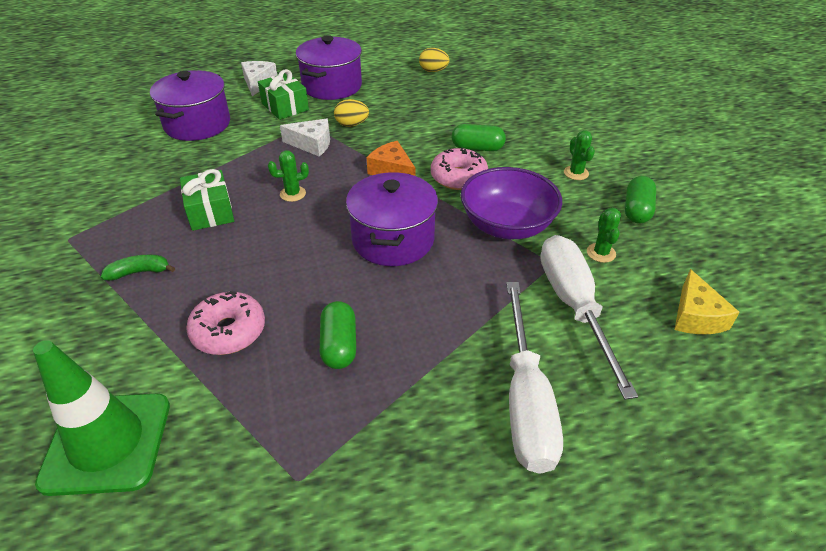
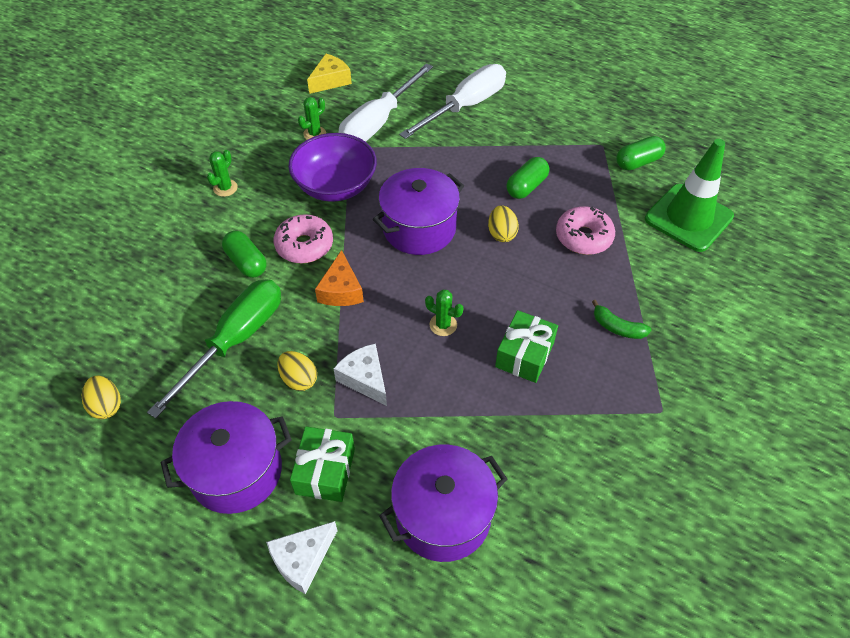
camera: 135 degrees left, 10 degrees up
(315, 281) = (501, 234): none -> yellow egg
(415, 118) = (235, 341): none -> green screwdriver
(637, 210) = (245, 139): green capsule -> green capsule (638, 162)

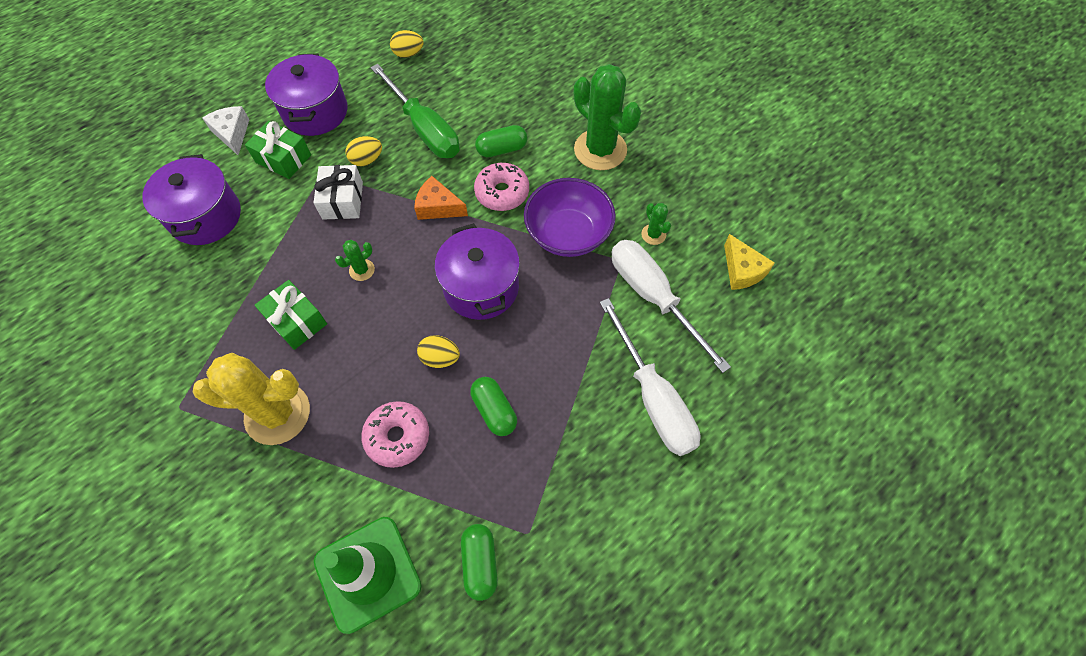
camera: 110 degrees right, 10 degrees up
(225, 188) = (600, 150): green cactus -> green cactus, size x2.29
(365, 379) = (342, 200): white cheese -> white gift
(617, 327) = (277, 414): green banana -> yellow cactus

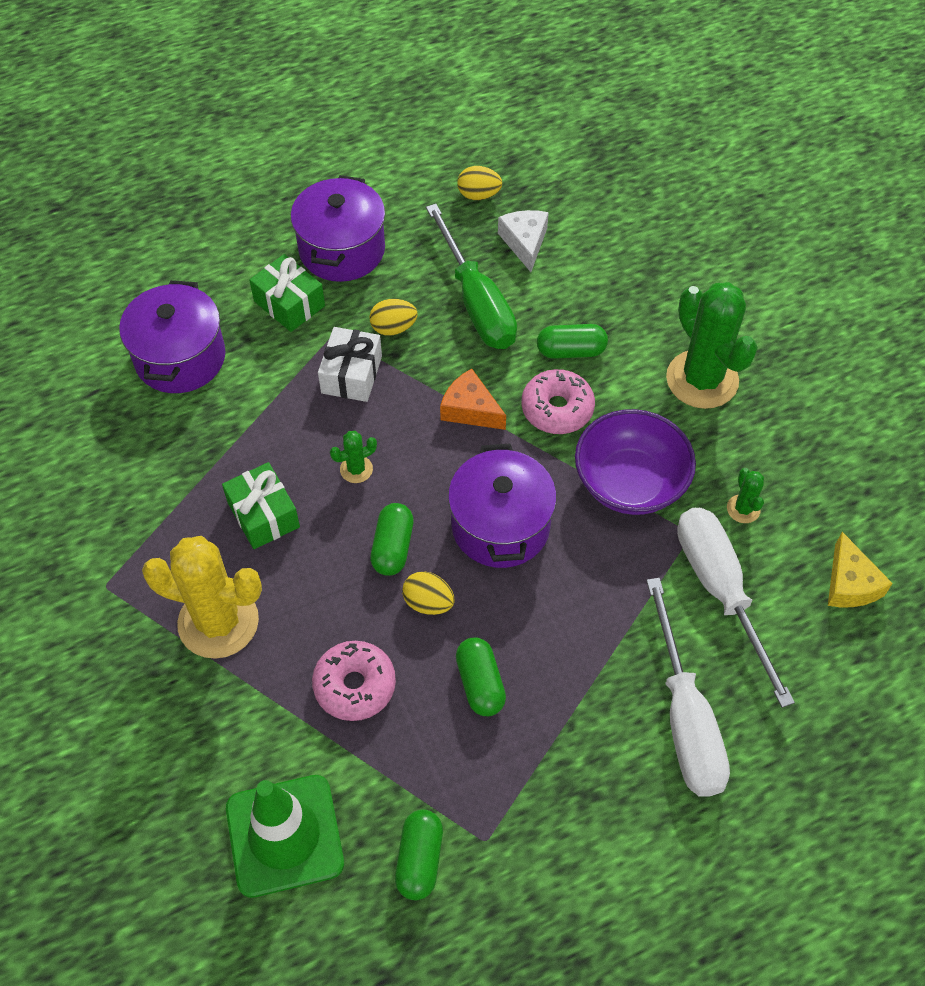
camera: 15 degrees right, 5 degrees down
(232, 133) = (232, 257): white cheese -> white cheese (524, 242)
(403, 322) = (392, 547): none -> green capsule

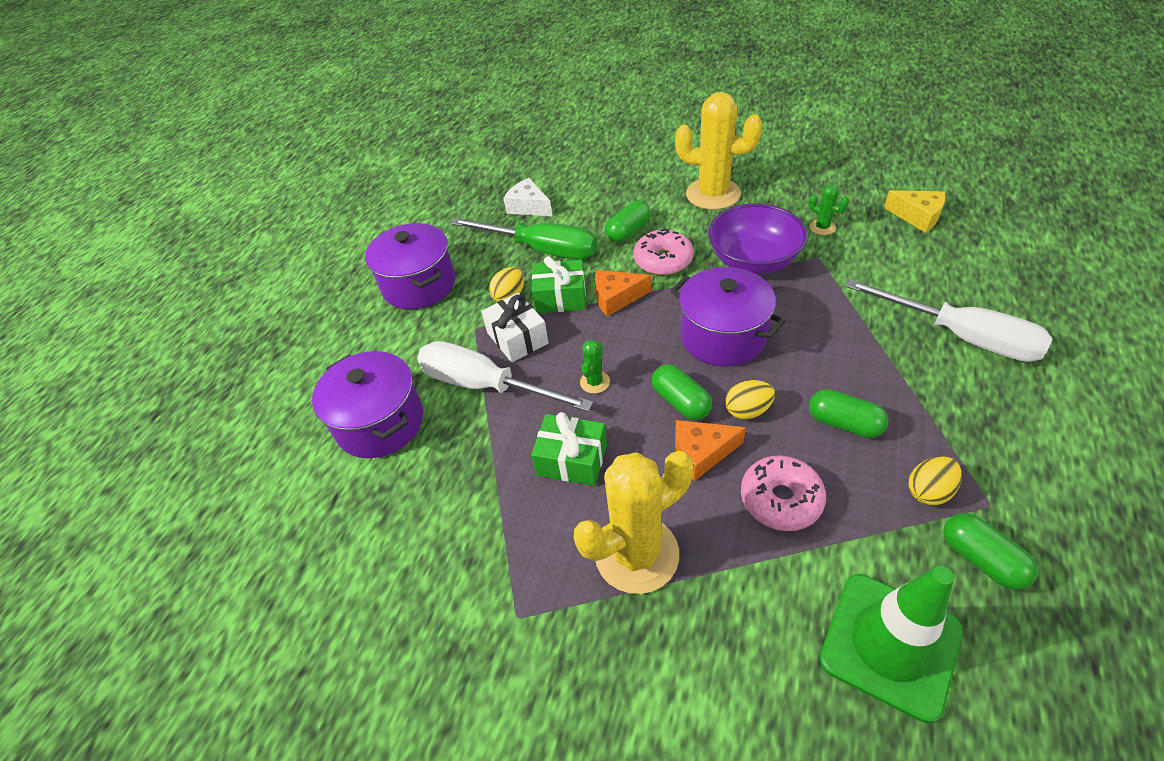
camera: 40 degrees left, 10 degrees down
(289, 304) = (421, 335): green gift -> green gift (560, 297)
(351, 600) = (701, 453): none -> orange cheese
(479, 195) = (469, 205): yellow egg -> yellow egg (929, 491)
(702, 379) = (713, 194): green cactus -> yellow cactus
(720, 591) = (874, 268): white screwdriver -> white screwdriver (485, 385)

